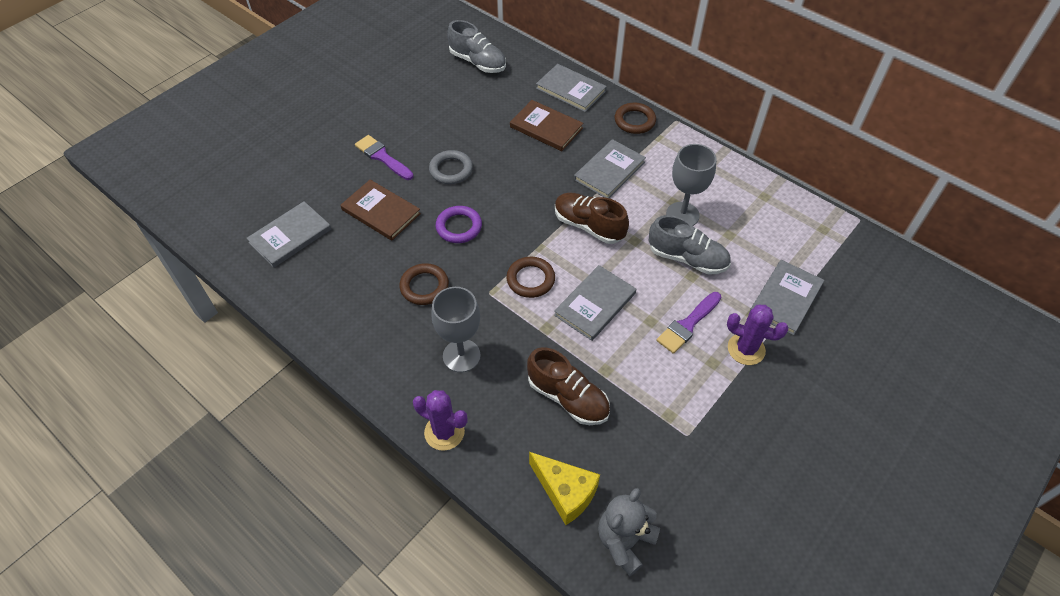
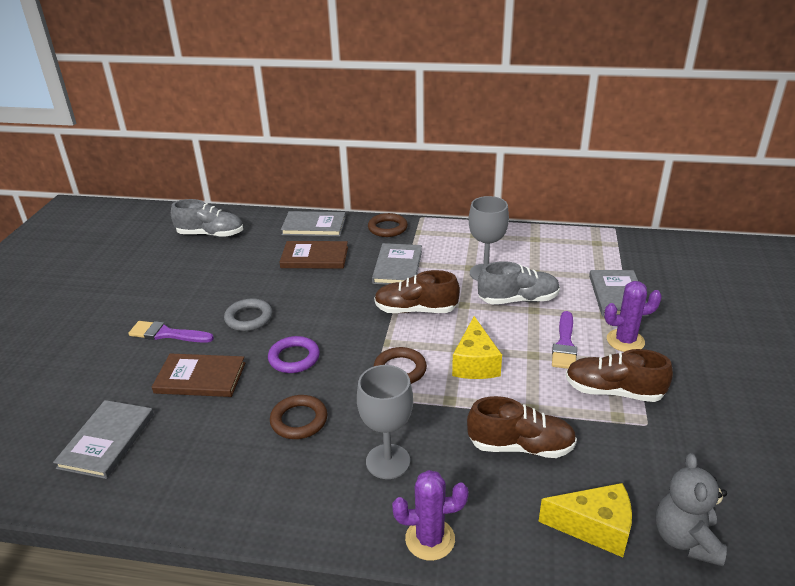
camera: 30 degrees left, 20 degrees down
(595, 304) = (475, 363): grey book -> yellow cheese
(687, 391) = (613, 391): none -> brown shoe

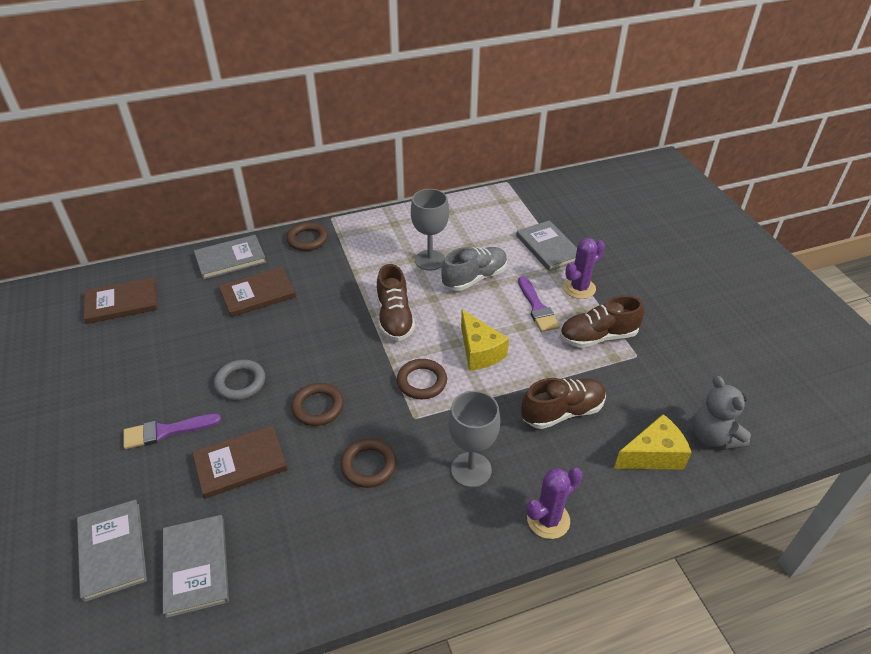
camera: 30 degrees left, 10 degrees up
(210, 234) = (122, 303): grey shoe -> brown book
(294, 358) = (318, 407): purple ring -> brown ring
(397, 267) = (346, 278): grey book -> grey book (112, 551)
(416, 310) = (394, 318): brown shoe -> brown shoe turned 75 degrees counterclockwise

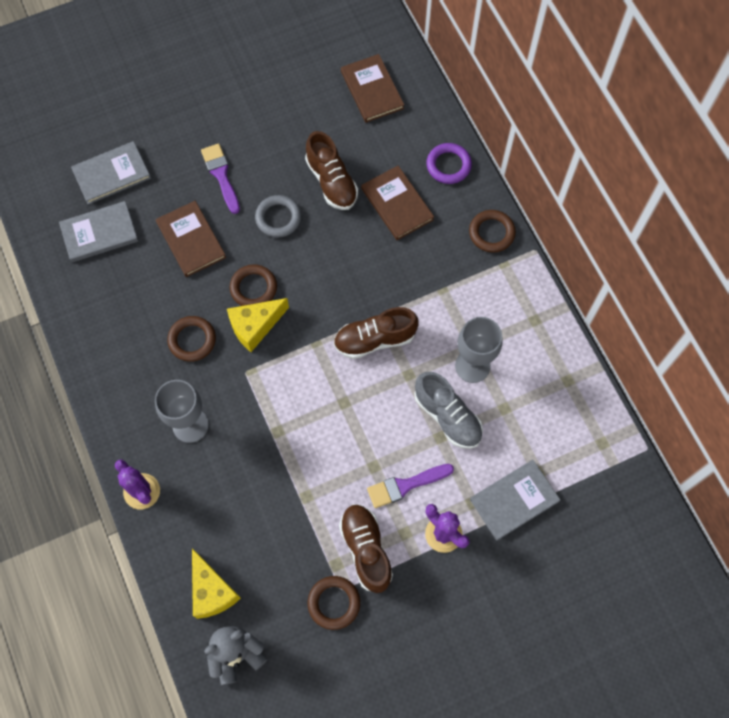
camera: 85 degrees right, 25 degrees up
(230, 259) = (448, 165): grey book -> purple ring
(422, 382) = (289, 374): brown ring -> brown ring (334, 603)
(479, 351) = (334, 426): yellow cheese -> yellow cheese (255, 326)
(562, 412) = (259, 507): brown shoe -> brown shoe (331, 181)

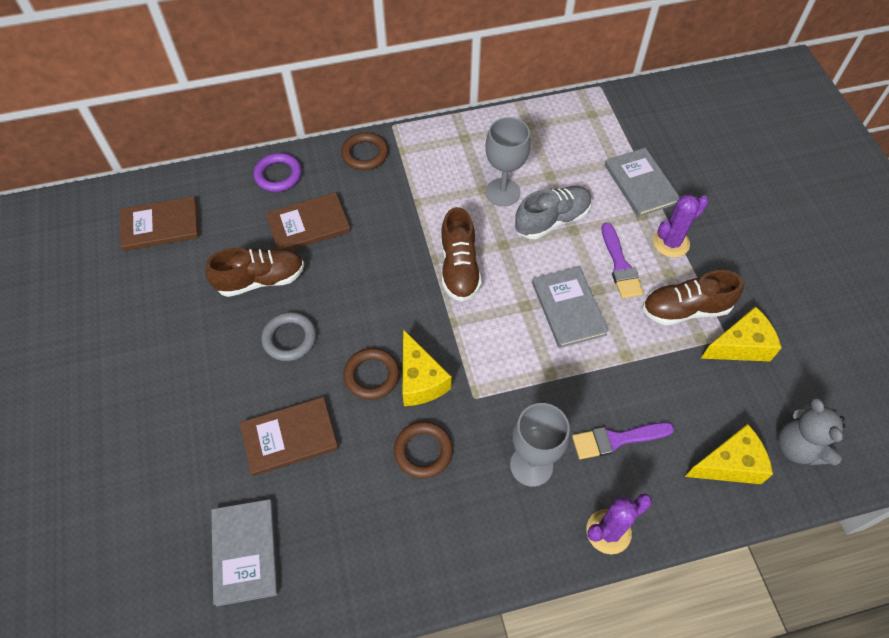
camera: 80 degrees left, 10 degrees down
(111, 174) = (161, 527): grey book -> grey book (568, 308)
(221, 175) = (212, 392): purple brush -> purple brush (617, 439)
(334, 603) = (740, 346): brown ring -> yellow cheese

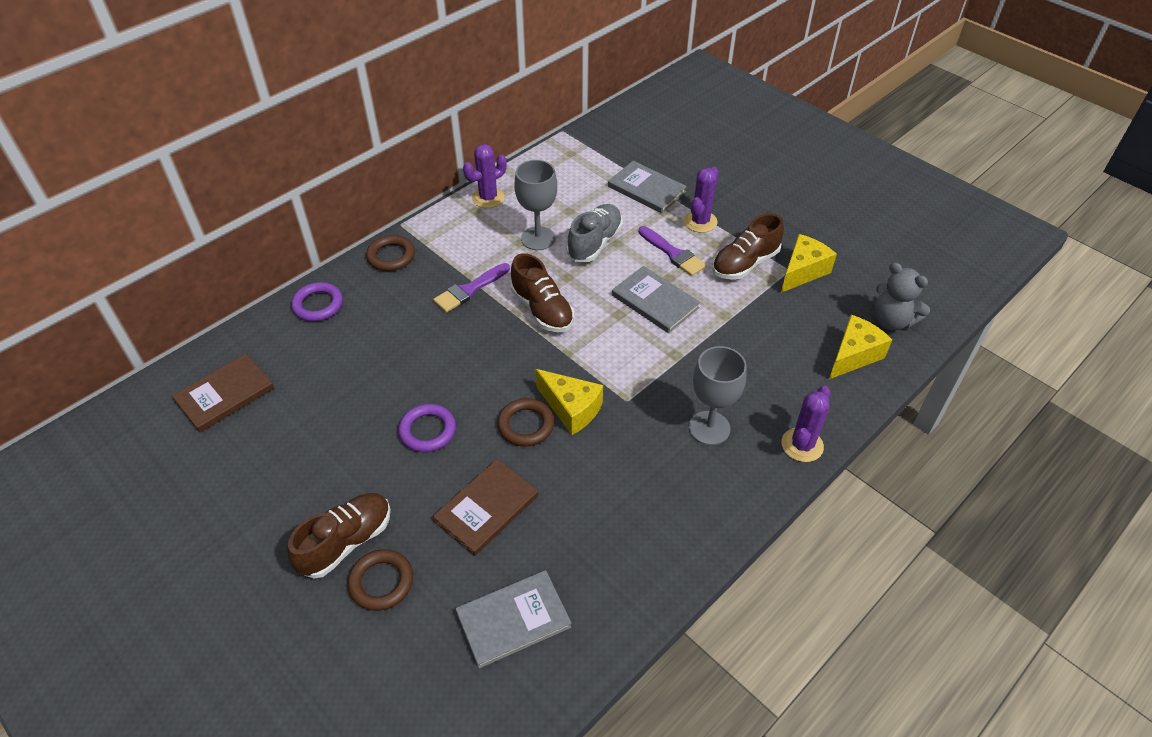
camera: 30 degrees left, 10 degrees down
(245, 552) = (513, 619): grey book -> grey book turned 75 degrees counterclockwise
(261, 280) = (364, 396): brown shoe -> brown shoe (346, 542)
(289, 338) = (428, 430): grey ring -> purple ring
(308, 225) = (378, 333): brown book -> none
(423, 451) = (613, 461): brown ring -> brown ring (381, 582)
(485, 130) = (488, 198): none -> purple cactus
(617, 439) = (761, 377): purple brush -> purple brush (470, 289)

